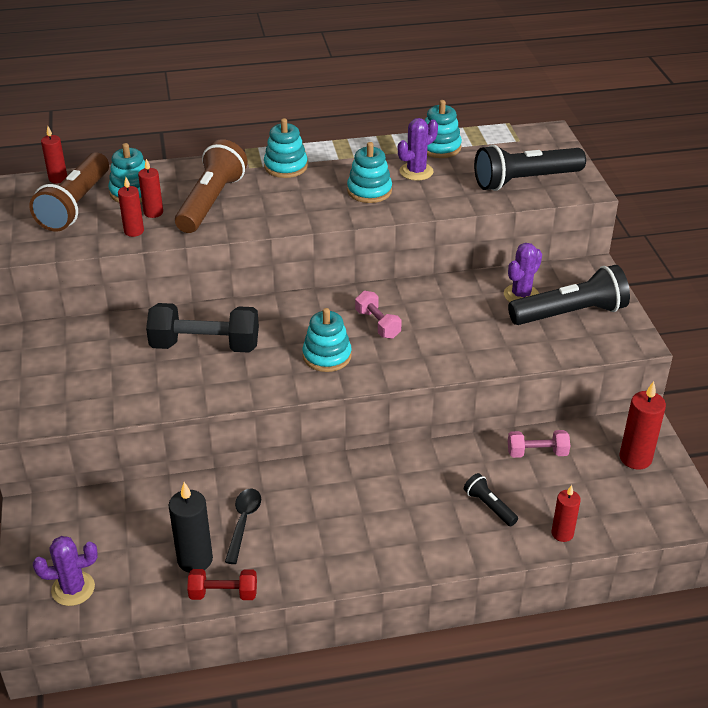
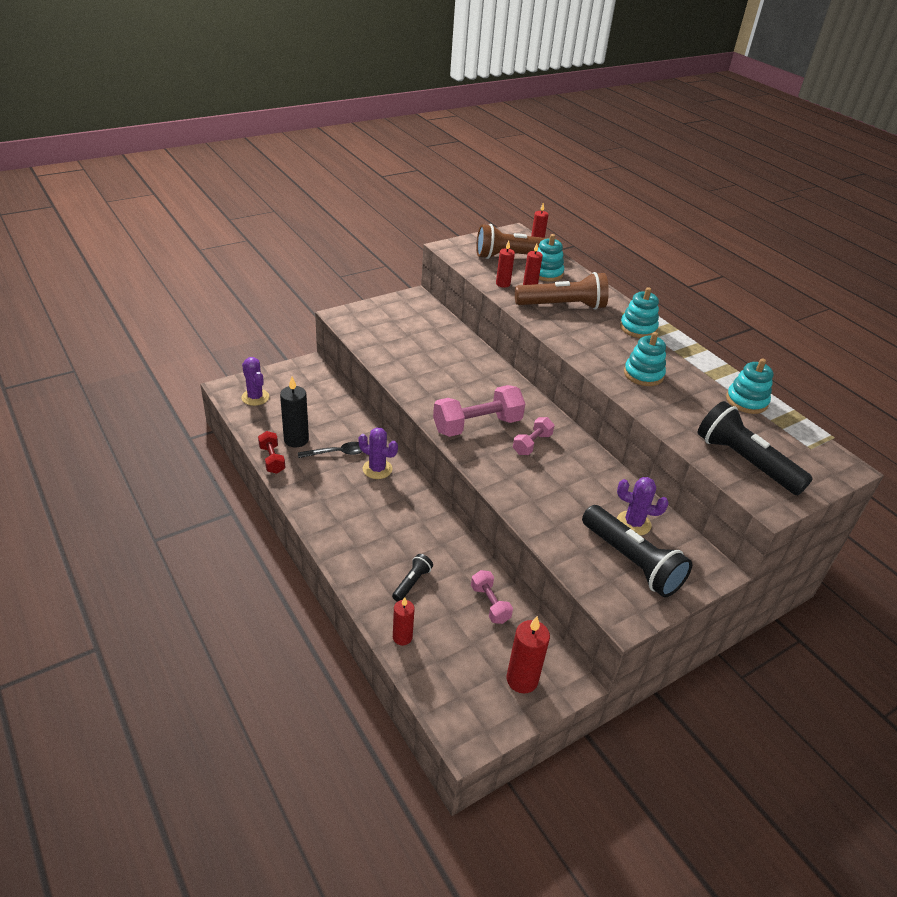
camera: 65 degrees right, 0 degrees up
(205, 346) = (452, 367): black dumbbell -> none
(327, 356) = (477, 425): turquoise stacking toy -> pink dumbbell
(416, 171) = (695, 394): purple cactus -> purple cactus (377, 469)

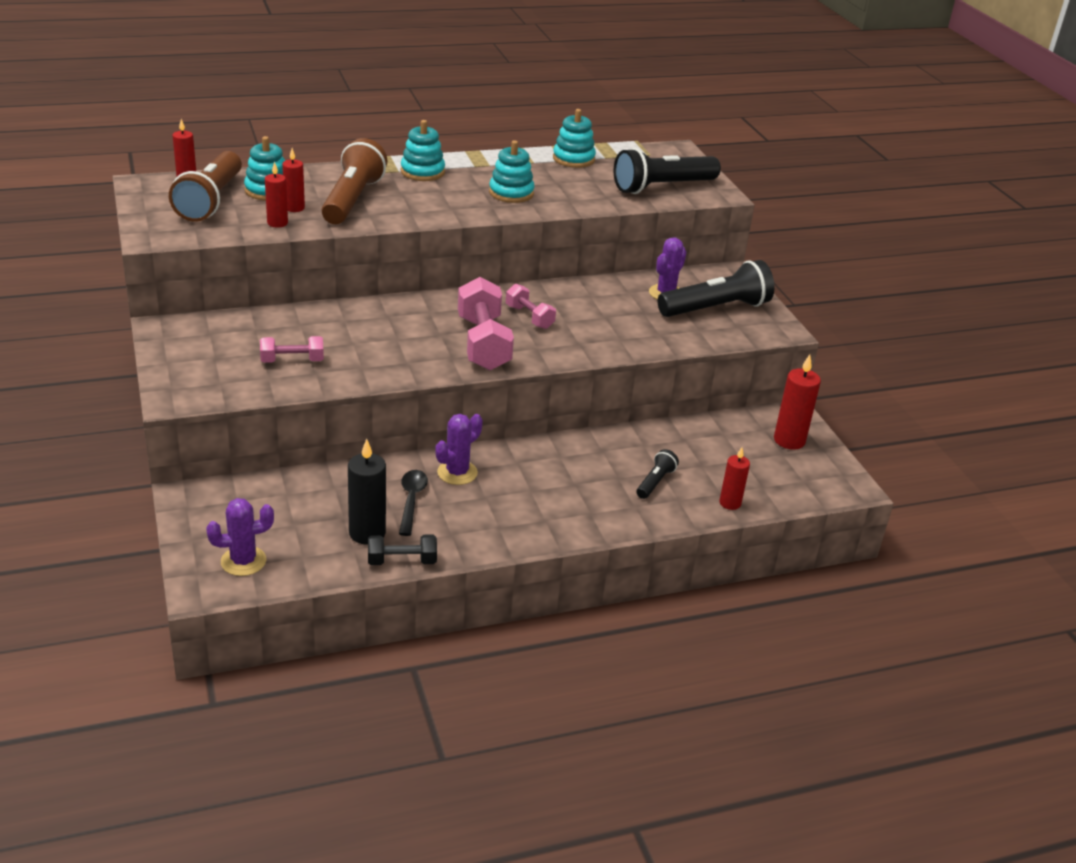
camera: 75 degrees left, 5 degrees down
(272, 459) = (402, 561): red dumbbell -> black dumbbell
(412, 583) = (655, 482): black flashlight -> black flashlight turned 75 degrees clockwise
(490, 604) = (694, 437): pink dumbbell -> pink dumbbell (292, 361)

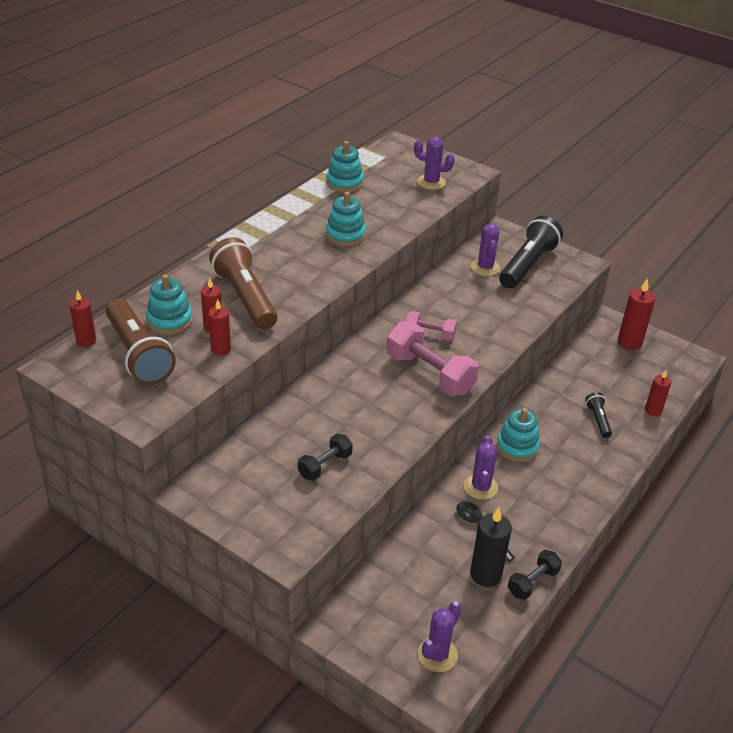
camera: 35 degrees left, 5 degrees up
(292, 361) = (325, 465): pink dumbbell -> black dumbbell
(422, 172) = (259, 244): turquoise stacking toy -> turquoise stacking toy (517, 447)
(662, 187) = (431, 182): black flashlight -> purple cactus

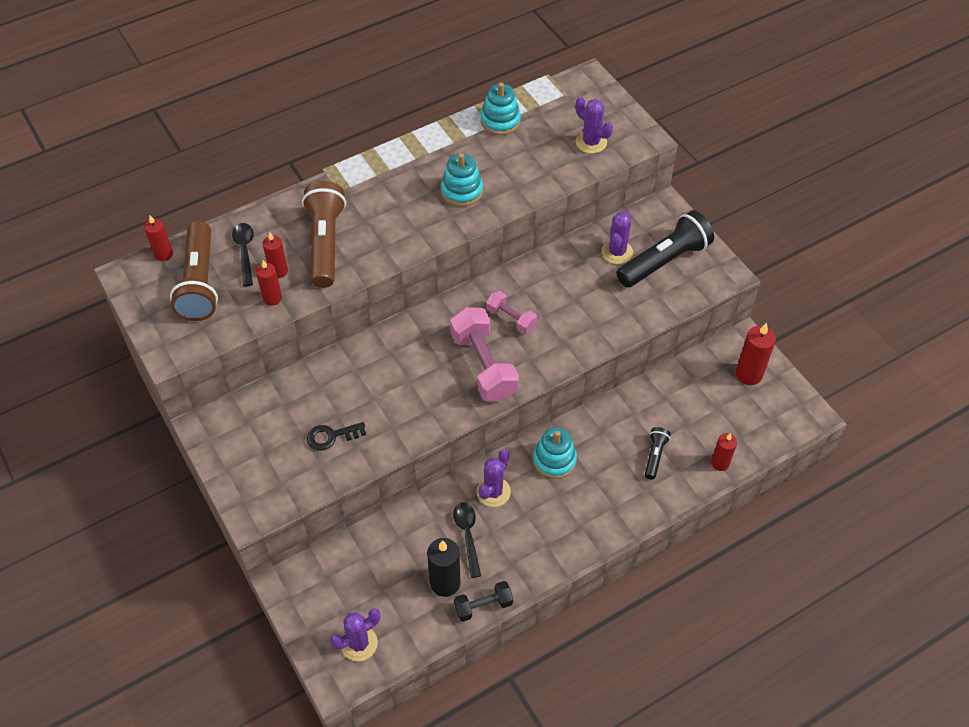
camera: 25 degrees right, 15 degrees up
(169, 320) = (245, 251): turquoise stacking toy -> black spoon
(325, 465) = (331, 436): black dumbbell -> black key

